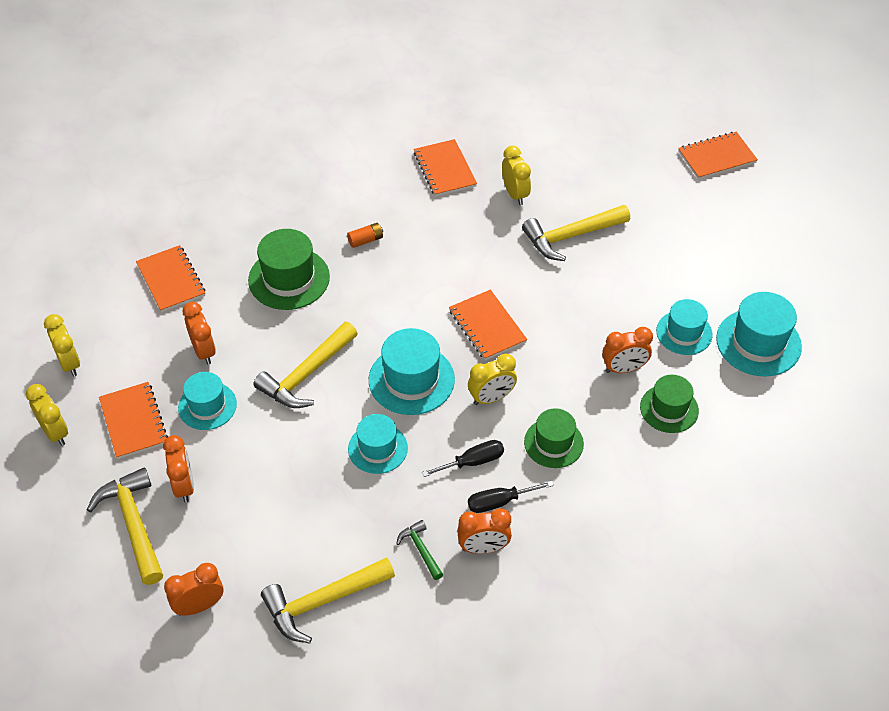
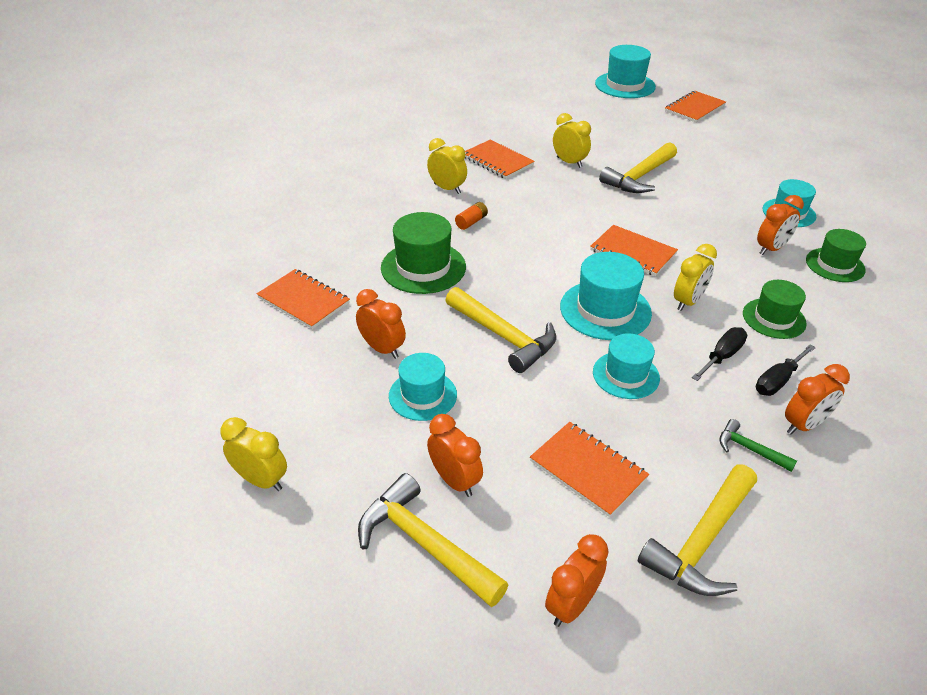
camera: 25 degrees left, 10 degrees down
(70, 363) = (236, 405): yellow clock -> yellow clock (447, 188)
(133, 421) = (350, 437): orange notebook -> orange notebook (588, 469)
(306, 374) = (503, 336): yellow hammer -> yellow hammer turned 60 degrees counterclockwise
(758, 342) = (847, 204): turquoise hat -> turquoise hat (625, 85)

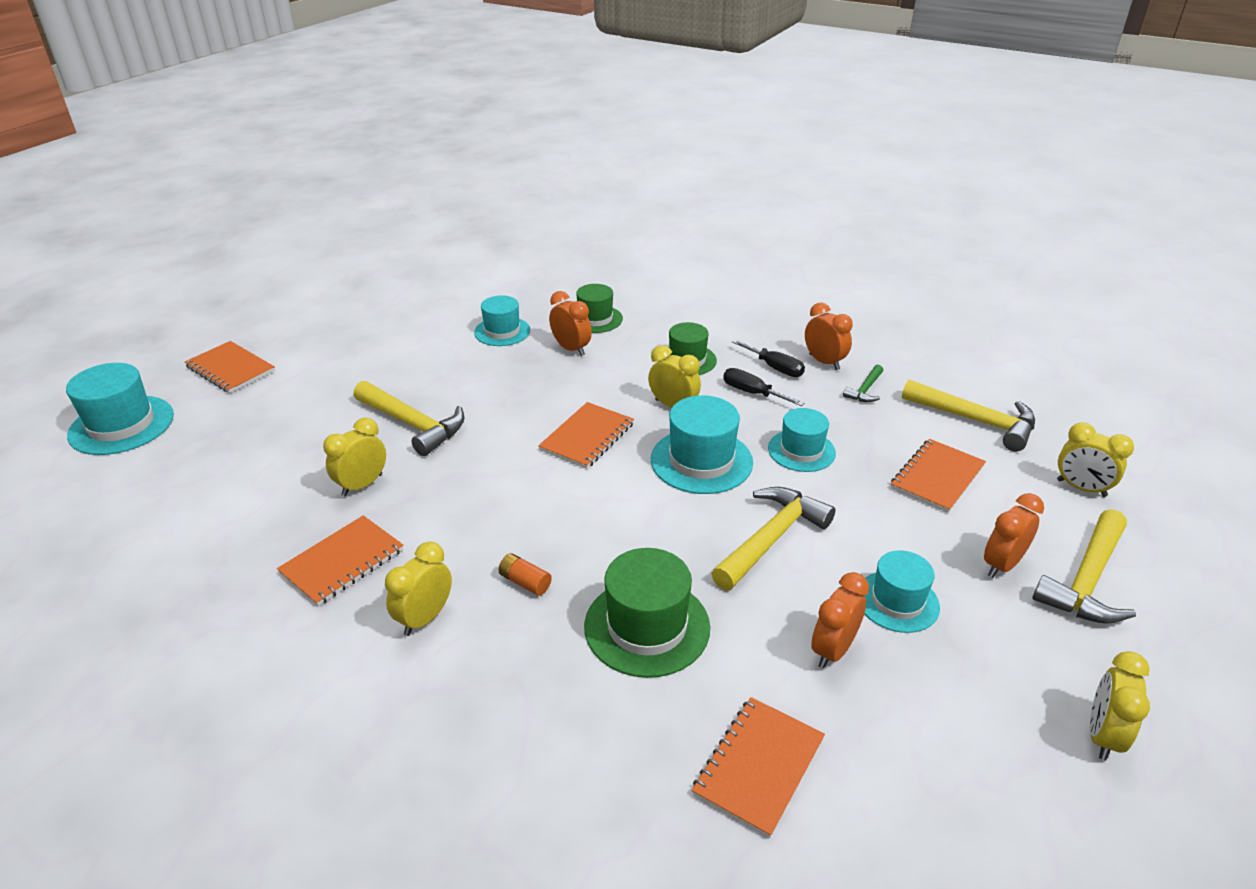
camera: 95 degrees left, 5 degrees down
(571, 605) = (1081, 488): orange clock -> yellow clock

